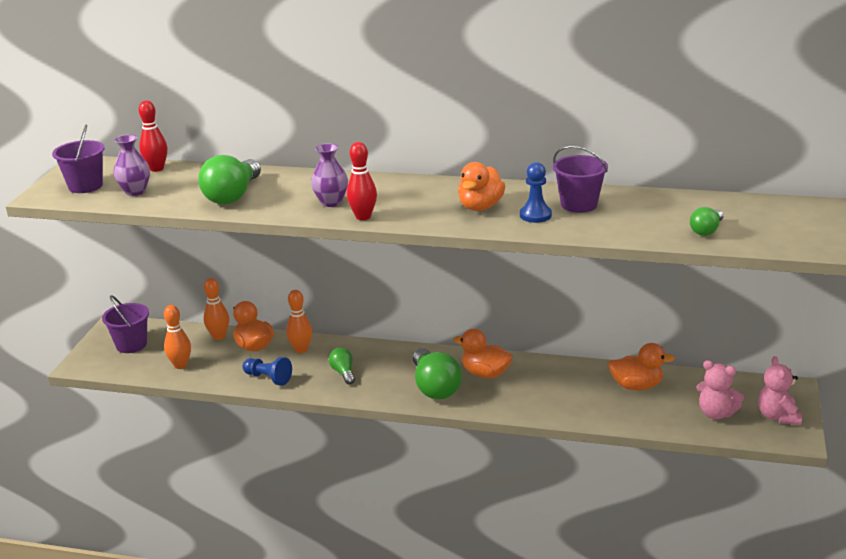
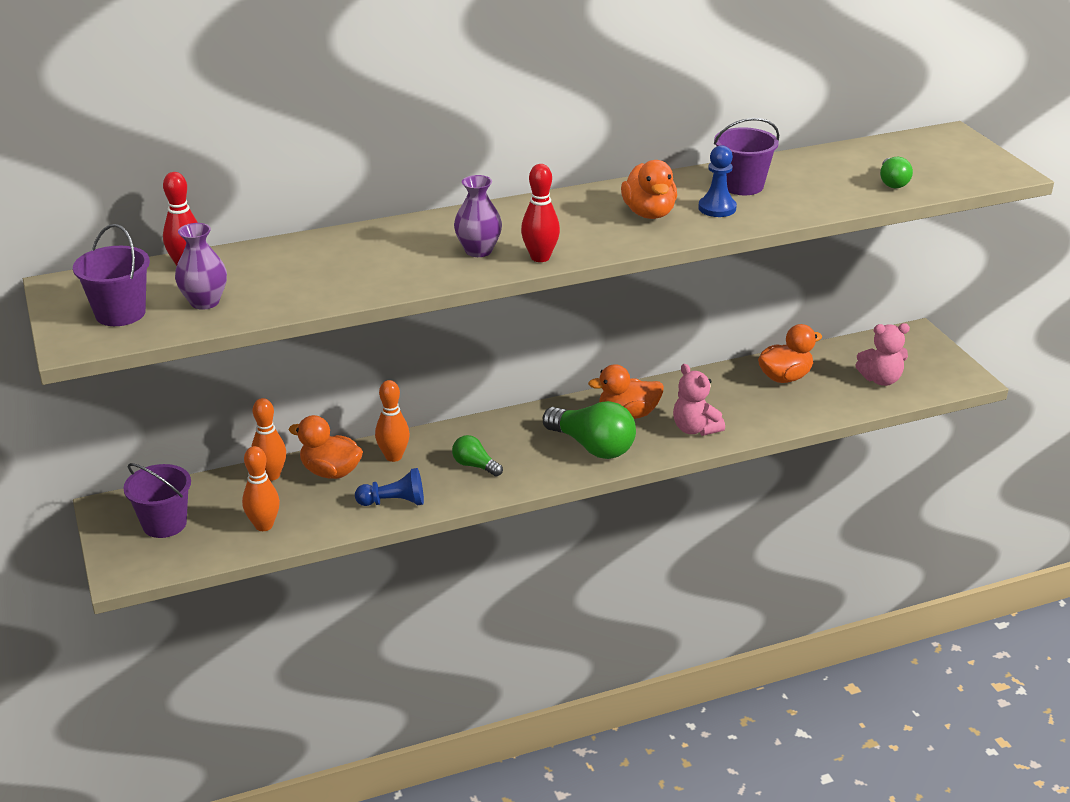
camera: 35 degrees left, 5 degrees up
(233, 195) = (345, 274): green light bulb -> none
(777, 416) = (933, 364): pink teddy bear -> pink teddy bear (695, 429)

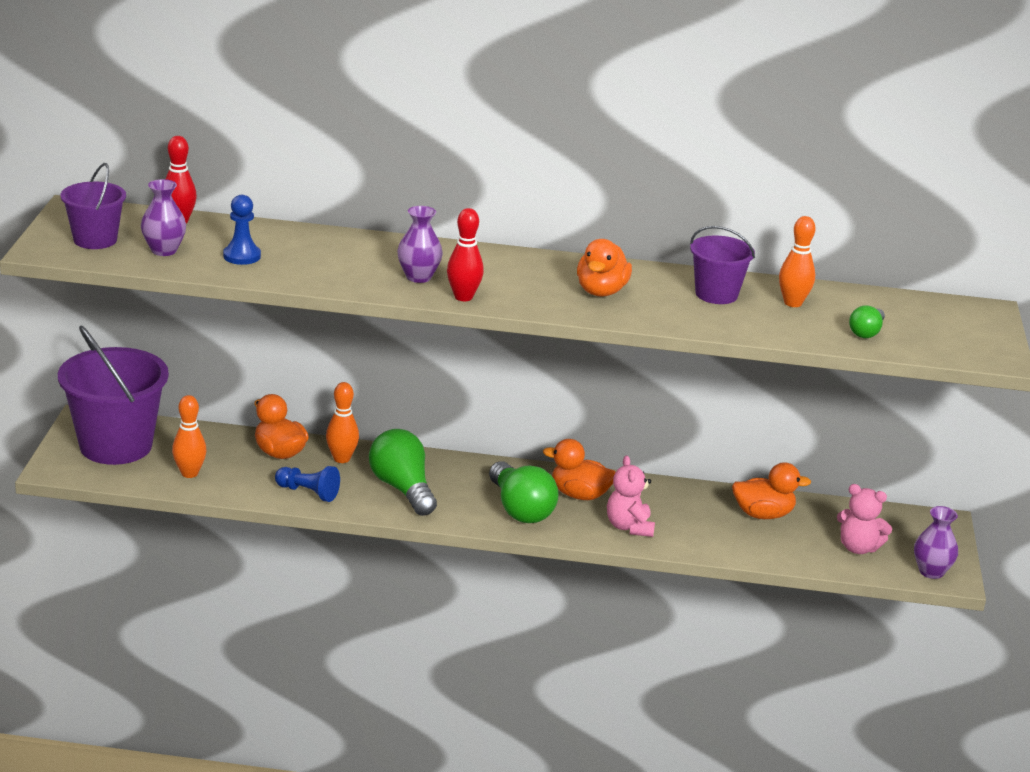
camera: 25 degrees right, 5 degrees down
(164, 524) = (116, 445): purple bucket -> purple bucket, size x1.80
(271, 475) = (229, 439): orange bowling pin -> orange bowling pin (792, 303)
(475, 466) = (403, 489): green light bulb -> green light bulb, size x1.88
(717, 208) = (668, 305): blue pawn -> blue pawn (242, 256)
(950, 380) = (931, 572): none -> purple vase

